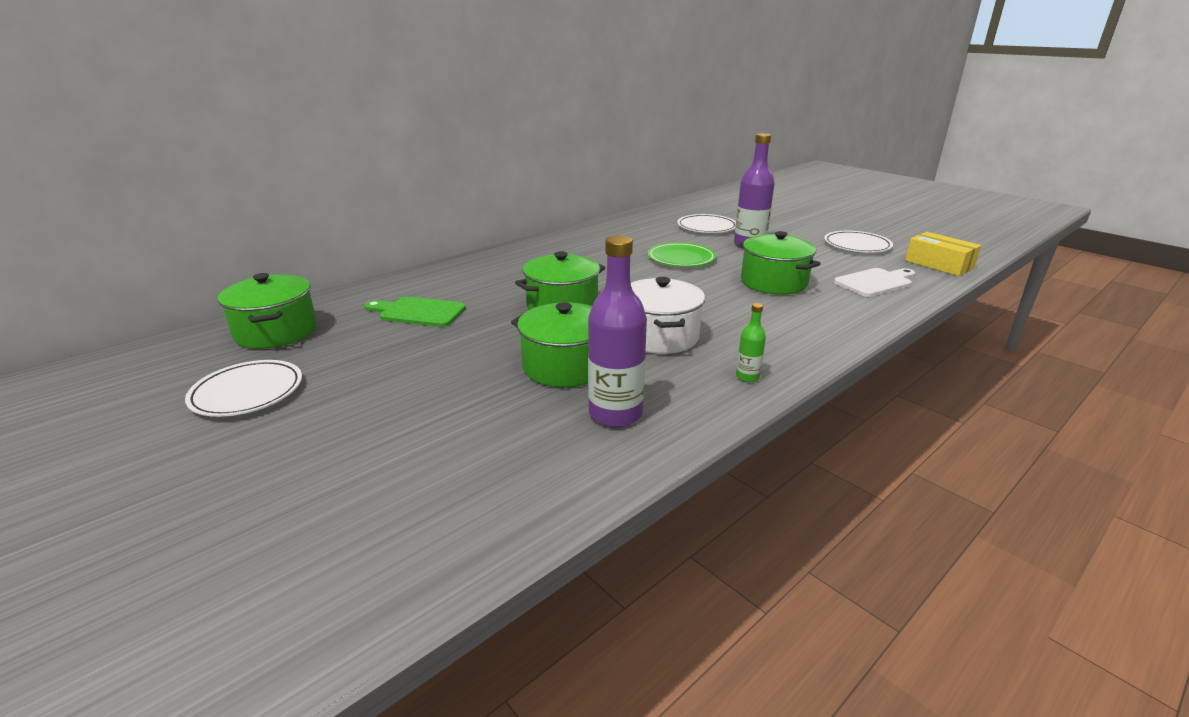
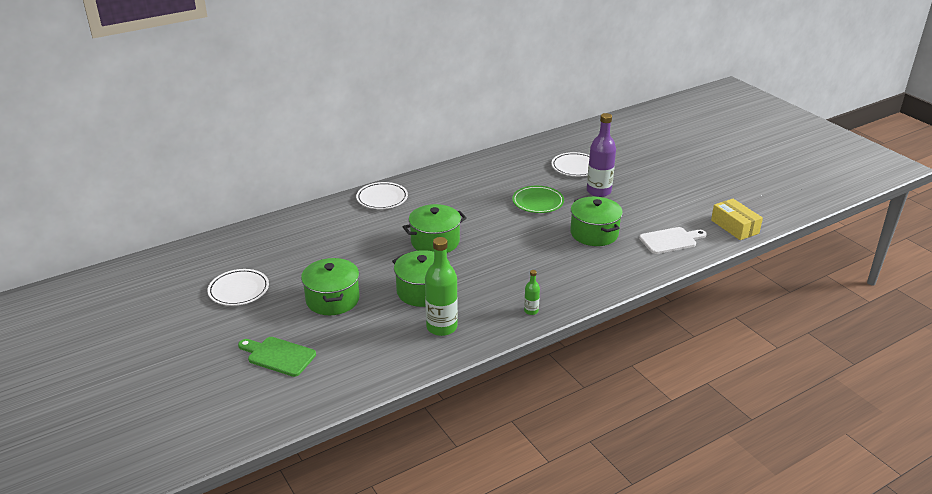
camera: 10 degrees right, 5 degrees up
(276, 332) = (251, 246): green pot -> green pot (332, 299)
(418, 312) = (339, 237): green cutting board -> green cutting board (278, 356)
(615, 414) = (441, 327): purple bottle -> green bottle
(659, 336) = (490, 274): white pot -> none
(857, 245) = (685, 199): white plate -> white plate (382, 198)

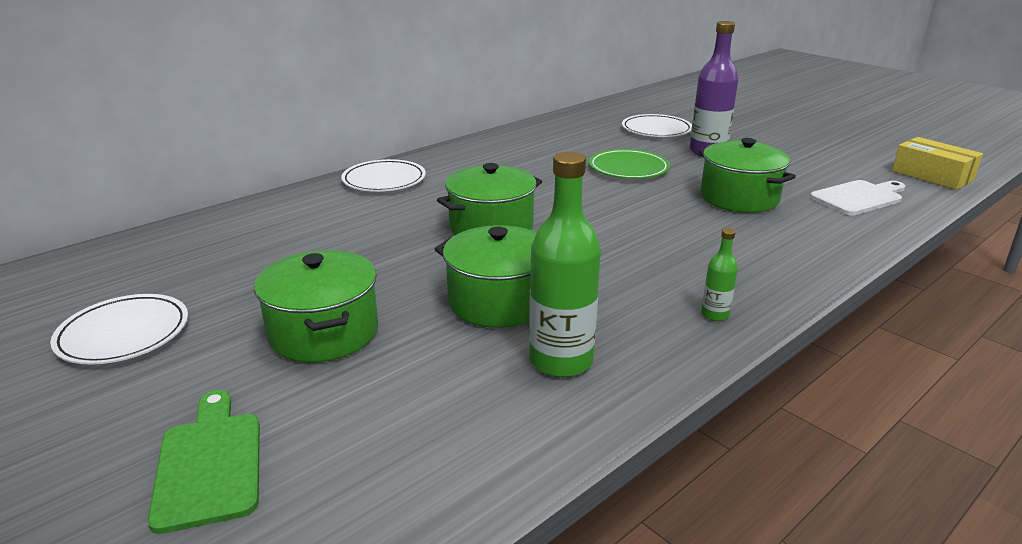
camera: 10 degrees left, 5 degrees down
(278, 356) = (209, 463): green cutting board -> green cutting board turned 60 degrees clockwise

